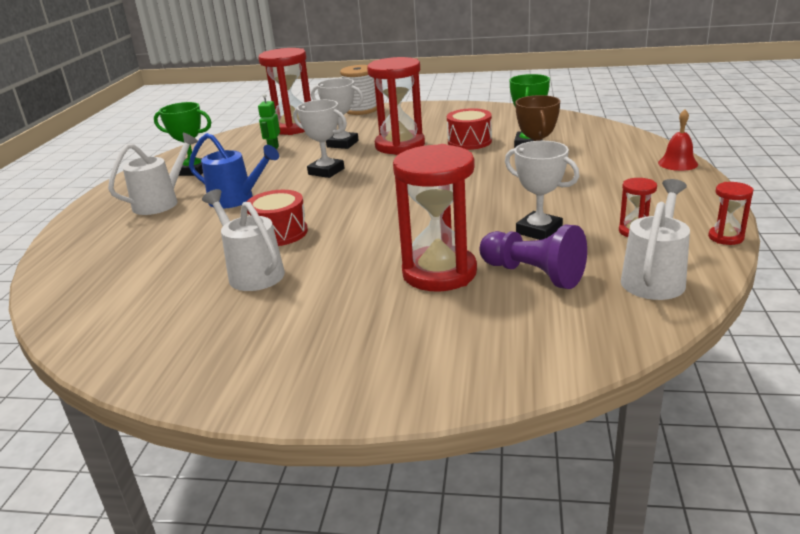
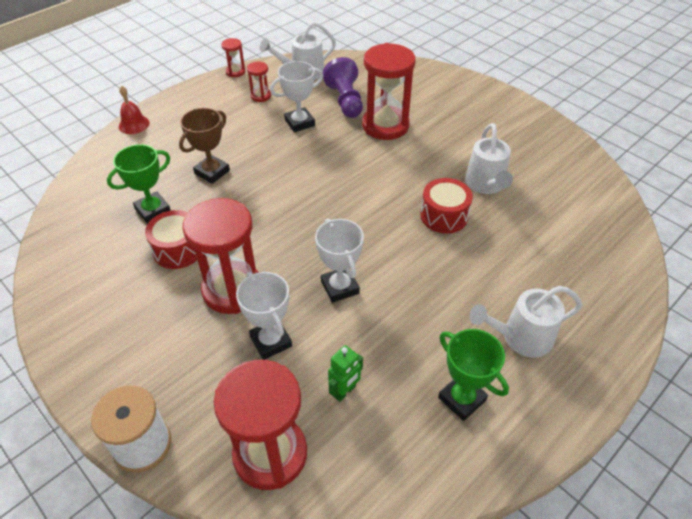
camera: 145 degrees left, 20 degrees up
(237, 199) = (448, 290): blue watering can -> none
(539, 231) = (299, 123): white trophy -> white trophy turned 75 degrees clockwise

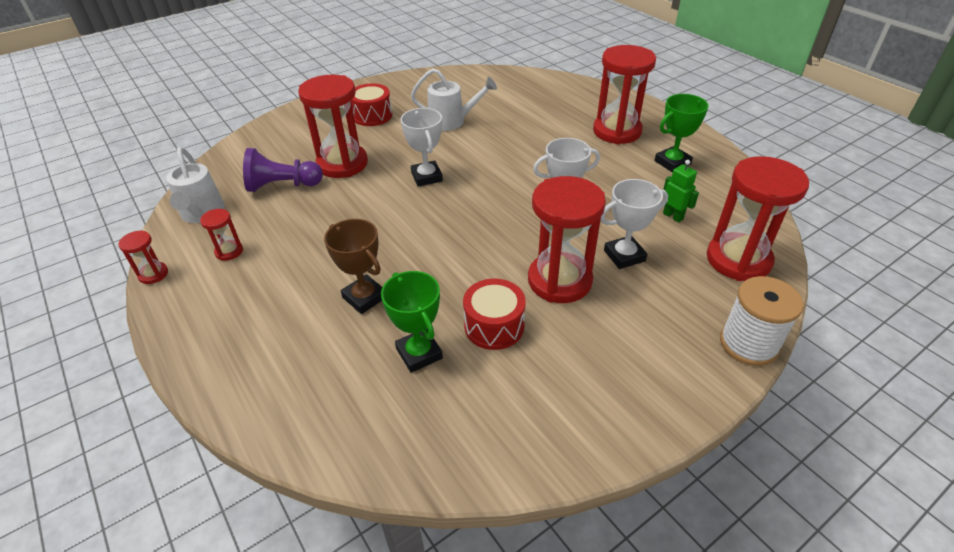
camera: 80 degrees left, 5 degrees down
(134, 124) = (214, 388): red bell -> none
(299, 123) = (304, 221): white trophy -> white trophy (427, 177)
(444, 216) = (484, 146): red drum -> red drum (372, 116)
(520, 338) = (617, 131): white watering can -> red hourglass

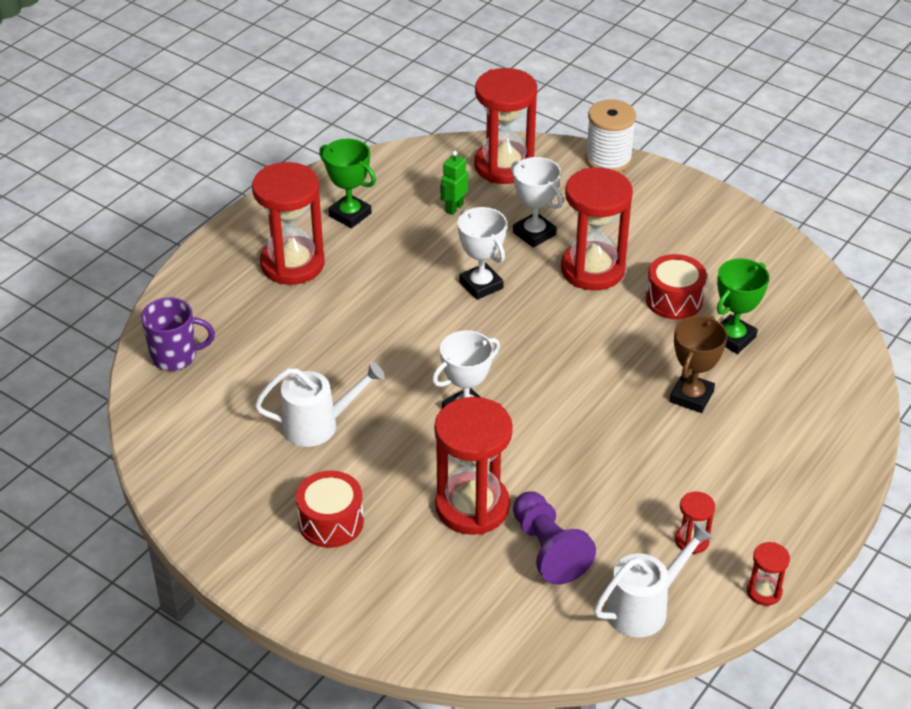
camera: 110 degrees left, 0 degrees up
(452, 121) = (319, 425): white watering can -> white watering can turned 90 degrees clockwise
(539, 84) = (175, 357): none -> purple mug

